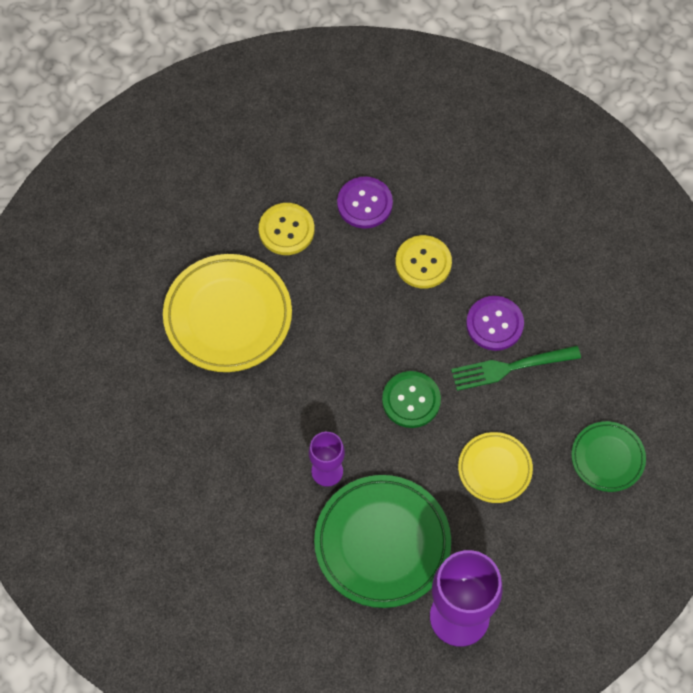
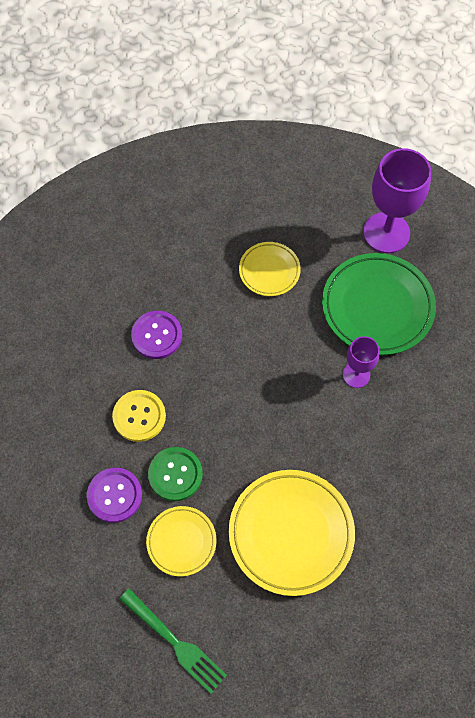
camera: 125 degrees left, 0 degrees up
(286, 230) = (181, 541): yellow button -> yellow plate
(411, 400) = (259, 354): green button -> green button (175, 474)
(510, 367) = (184, 305): green fork -> green fork (175, 642)
(607, 458) = (208, 210): green plate -> none

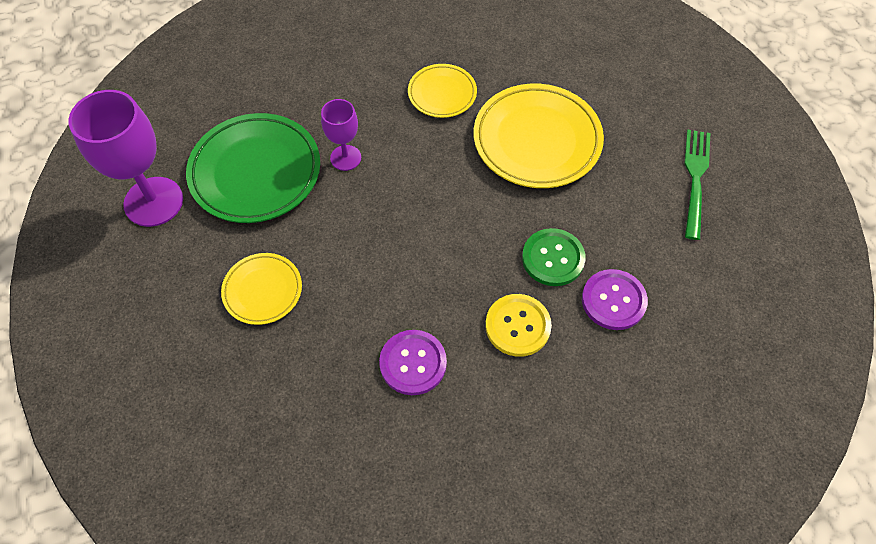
camera: 120 degrees left, 5 degrees down
(181, 541) = (610, 219): yellow plate -> yellow plate (442, 93)

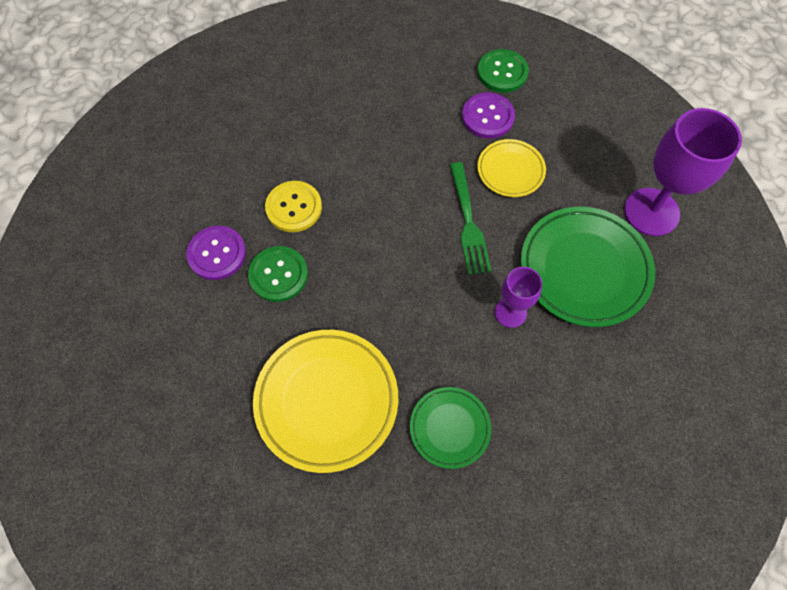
camera: 160 degrees right, 5 degrees up
(191, 426) = (502, 72): none -> green button
(413, 363) = (367, 156): purple button -> purple button (487, 117)
(442, 93) = (449, 428): yellow plate -> green plate
(695, 178) = (150, 409): green fork -> green fork (468, 222)

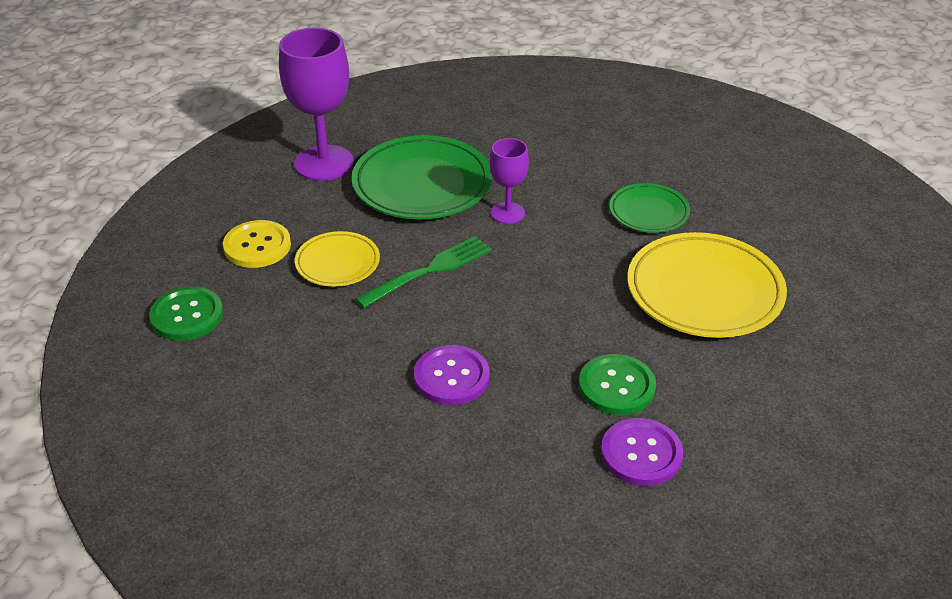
camera: 120 degrees left, 25 degrees down
(294, 207) = (523, 415): yellow button -> yellow button (257, 246)
(487, 117) = (269, 304): purple button -> purple button (451, 377)

